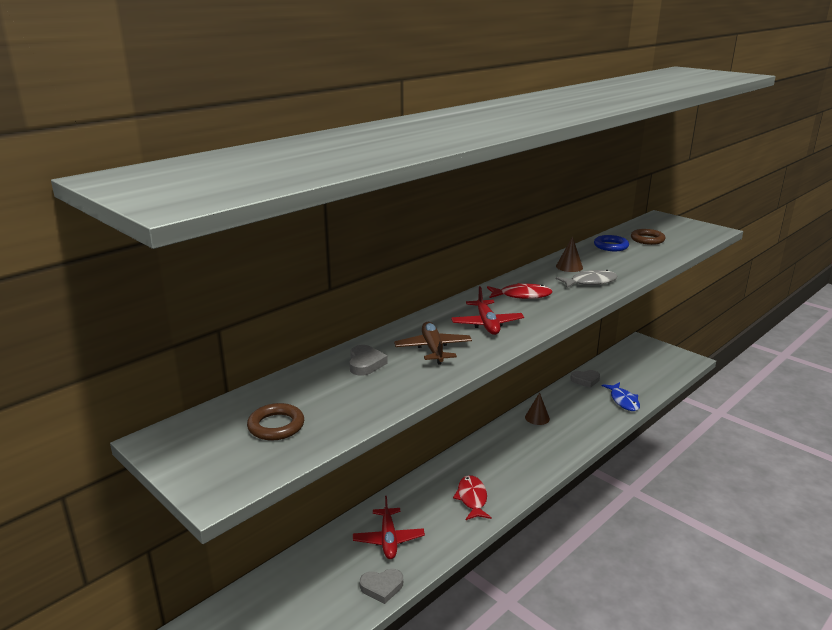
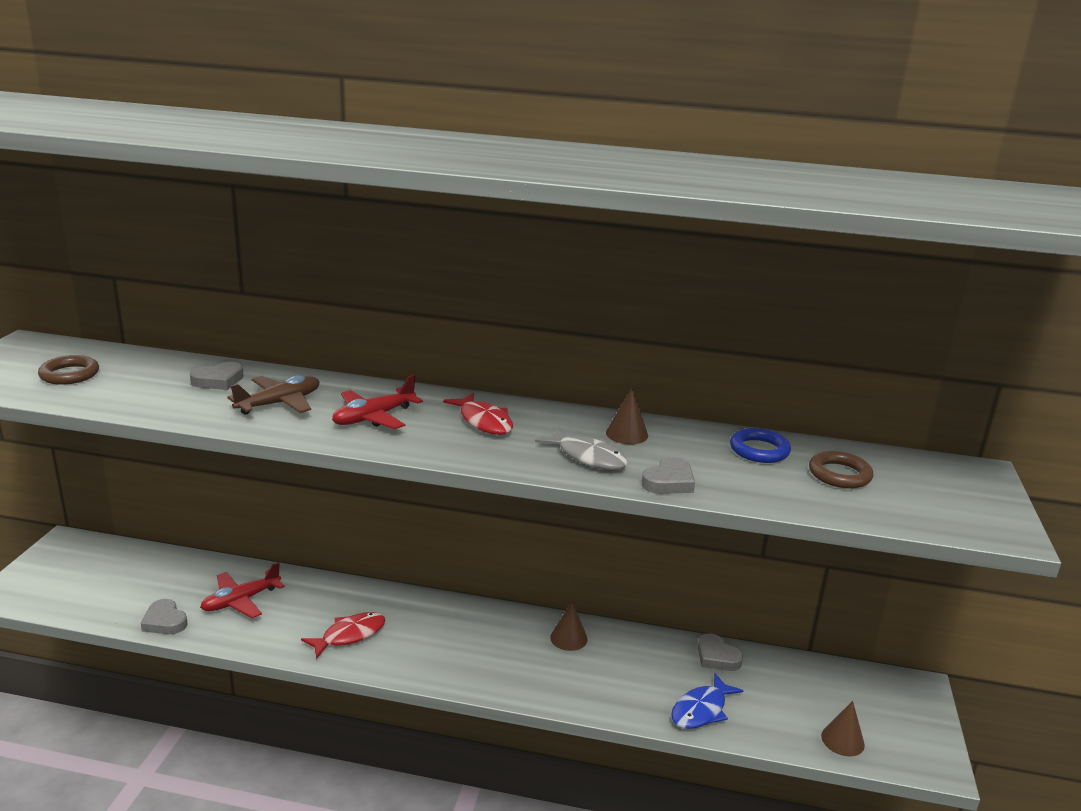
camera: 55 degrees right, 0 degrees up
(632, 272) = (669, 482): none -> grey heart
(665, 374) = (842, 740): none -> brown cone

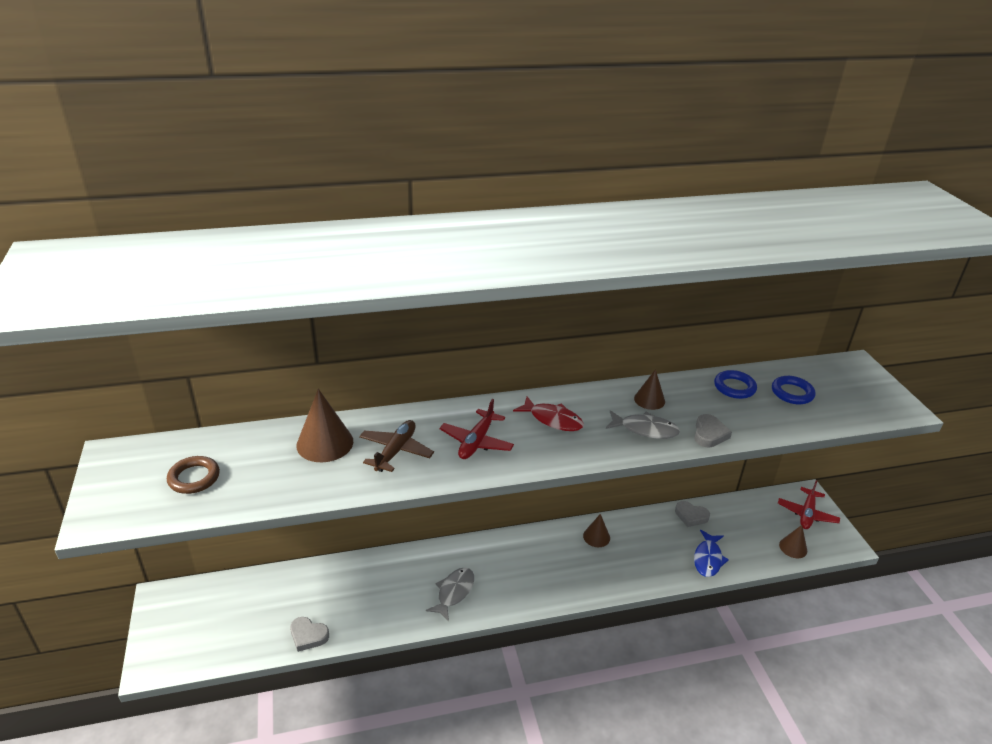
camera: 25 degrees left, 10 degrees up
(218, 380) = (325, 443): grey heart -> brown cone
(241, 601) = (352, 595): red plane -> red plane (806, 514)
(349, 635) = (454, 592): red fish -> grey fish
(839, 474) = (792, 393): brown ring -> blue ring

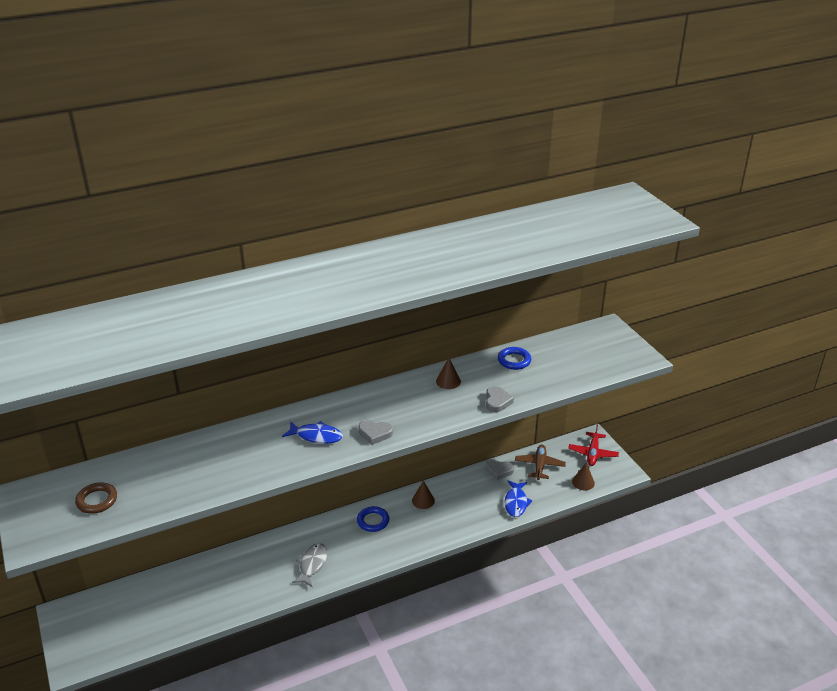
camera: 10 degrees left, 0 degrees up
(308, 636) = (198, 619): grey heart -> grey heart (375, 434)
(325, 443) = (194, 456): brown cone -> none
(396, 451) = (254, 454): brown plane -> brown plane (539, 466)
(476, 441) = (316, 436): red plane -> blue fish
(553, 419) = (374, 409): red fish -> none
(645, 429) = (447, 406): grey fish -> none
(792, 393) = (559, 358): blue ring -> blue ring (373, 521)

